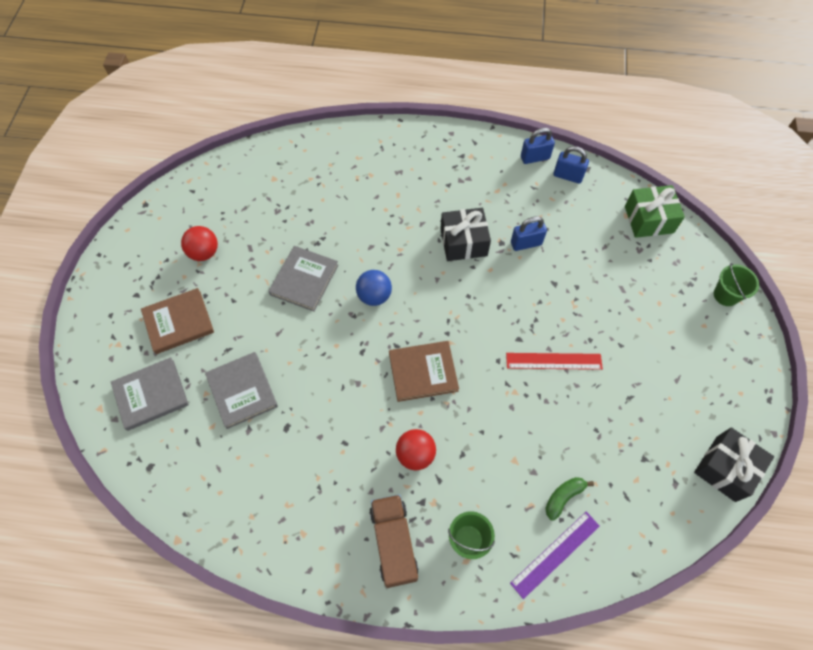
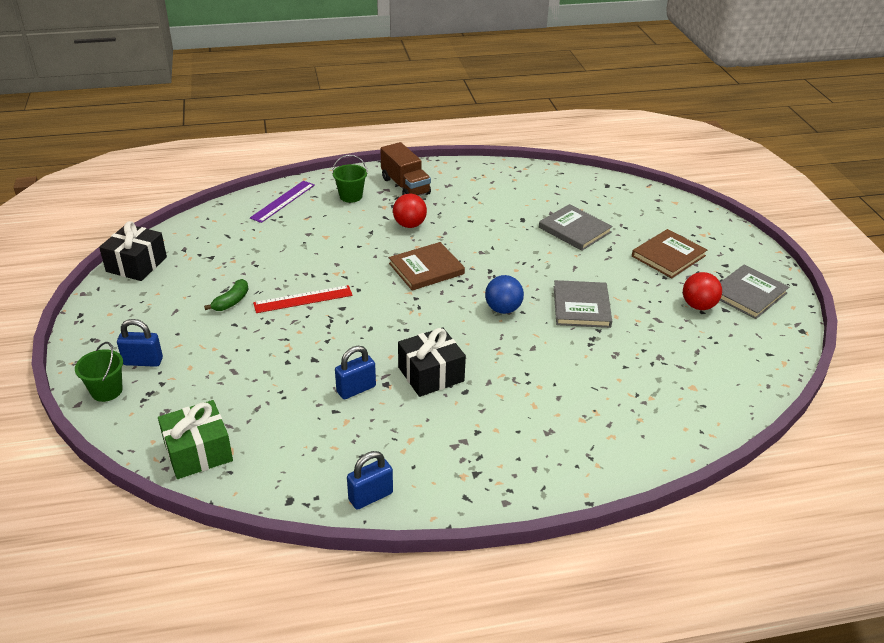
camera: 160 degrees right, 25 degrees down
(151, 395) = (644, 215): grey book -> grey book (748, 294)
(563, 497) = (280, 226): green banana -> green banana (231, 301)
(567, 176) = (317, 482): blue padlock -> blue padlock (143, 361)

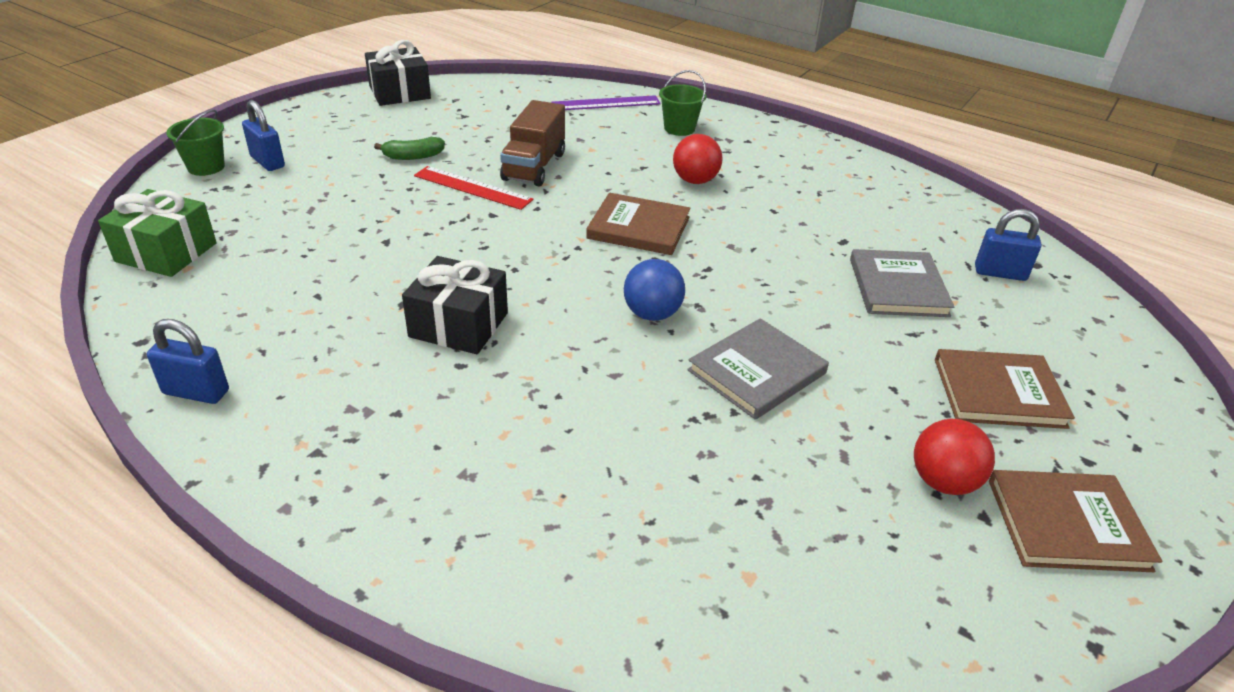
camera: 45 degrees right, 0 degrees up
(356, 389) = (369, 290): blue padlock -> blue padlock (1000, 273)
(405, 186) = (754, 146): brown truck -> brown truck (534, 166)
(748, 294) = (1067, 524): grey book -> brown book

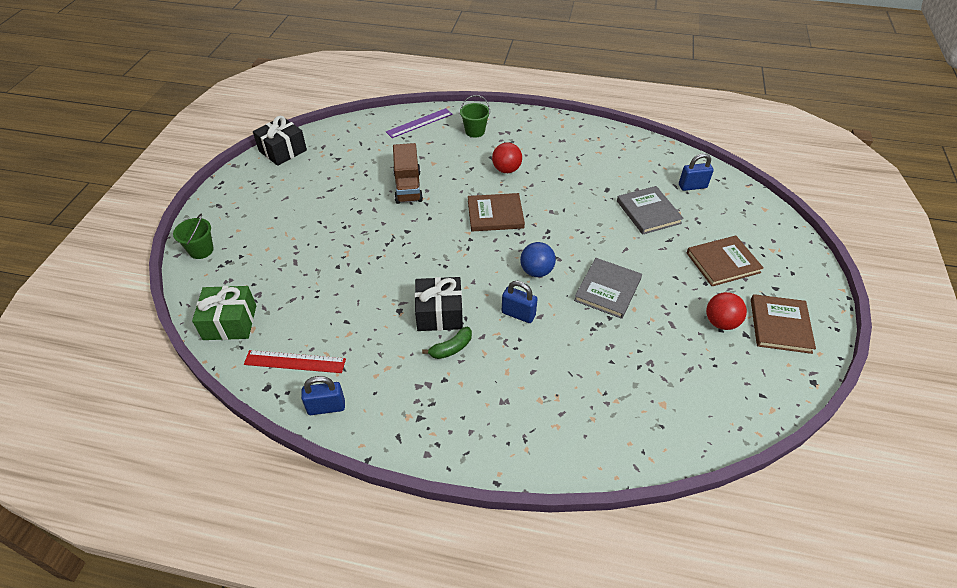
camera: 20 degrees left, 10 degrees up
(267, 162) = (239, 234): blue padlock -> blue padlock (518, 314)
(413, 156) = (329, 201): green banana -> green banana (451, 348)
(472, 188) = (382, 214): red ruler -> red ruler (295, 361)
(1067, 524) = (780, 325): brown book -> brown book turned 60 degrees counterclockwise

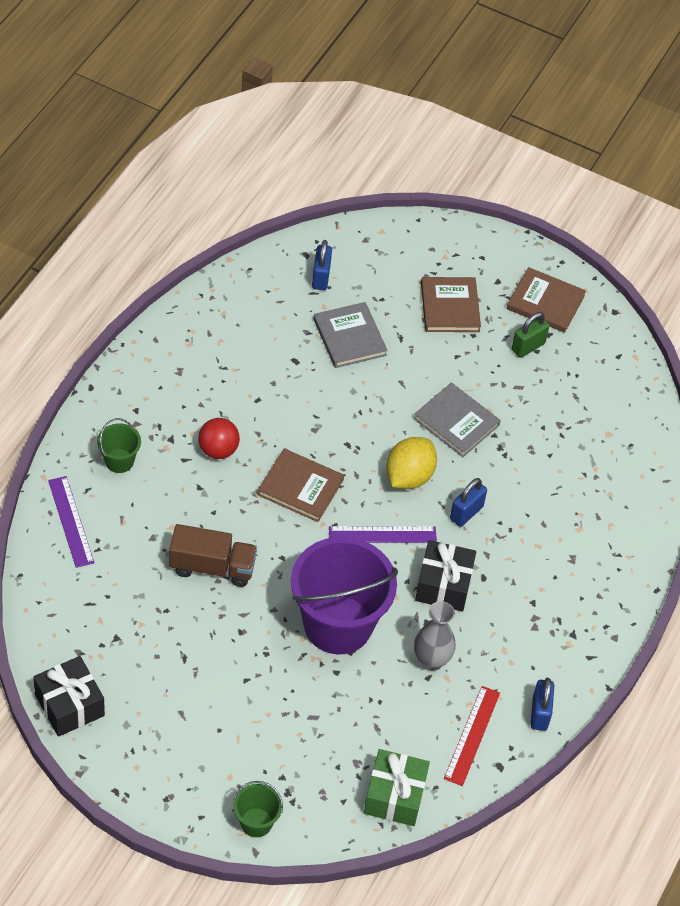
camera: 80 degrees left, 5 degrees up
(362, 320) = (431, 660): none -> grey vase
(380, 258) = (338, 624): none -> purple bucket
(451, 348) = (495, 586): green banana -> none
(473, 267) = (382, 534): none -> purple ruler
(495, 214) = (300, 487): brown book -> brown book turned 75 degrees counterclockwise
(536, 271) = (409, 476): blue ball -> yellow lemon
(648, 212) = (349, 337): grey book -> grey book turned 75 degrees clockwise
(720, 322) = (528, 347): red ball -> green padlock

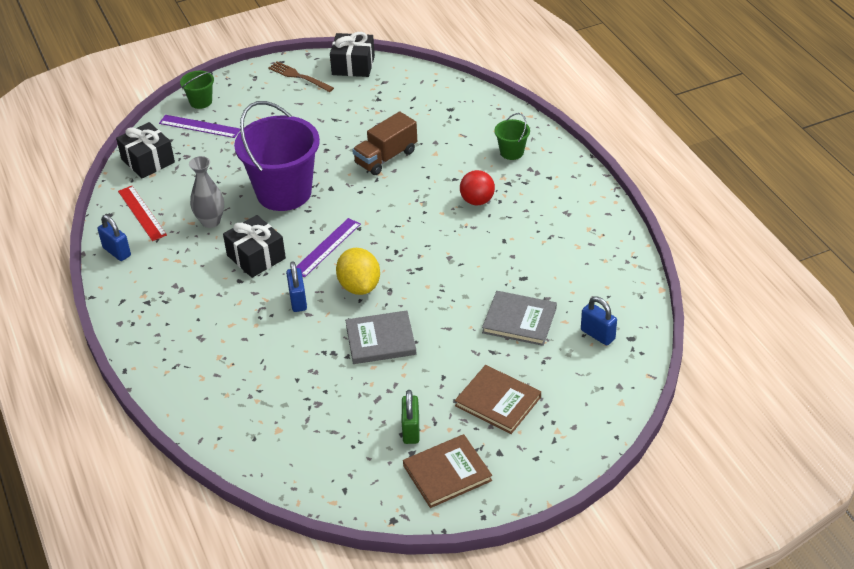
camera: 135 degrees right, 10 degrees down
(71, 521) = (482, 113): purple ruler -> purple ruler (199, 126)
(132, 750) = (298, 76): none -> brown fork
(300, 487) = (406, 226): brown book -> none
(394, 796) = (148, 161): green gift -> black gift

